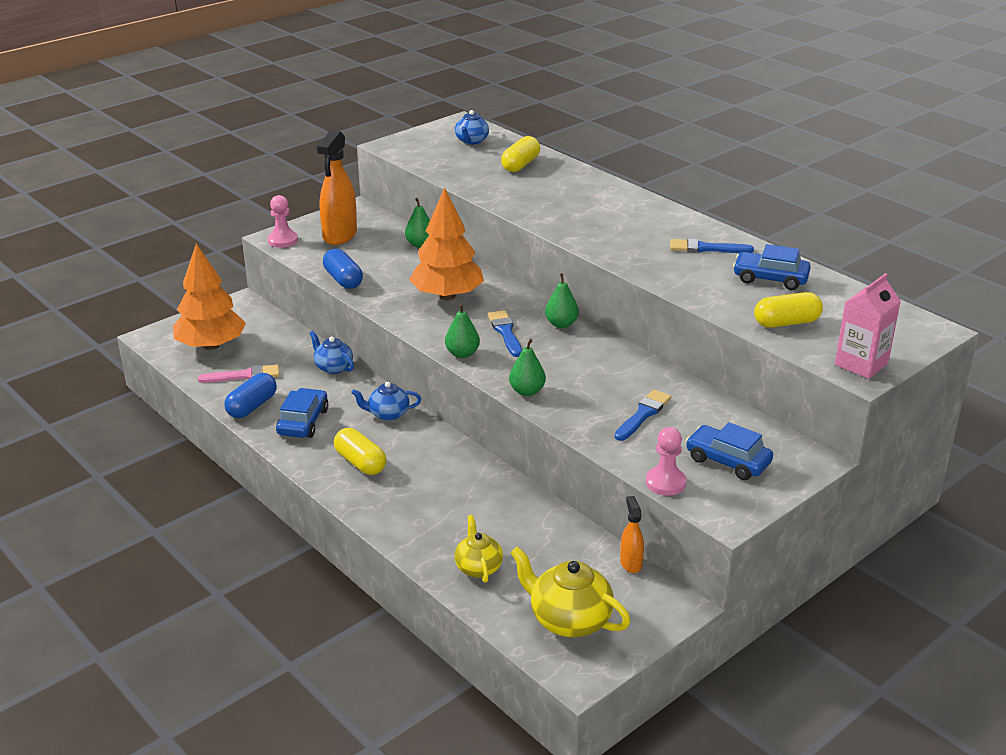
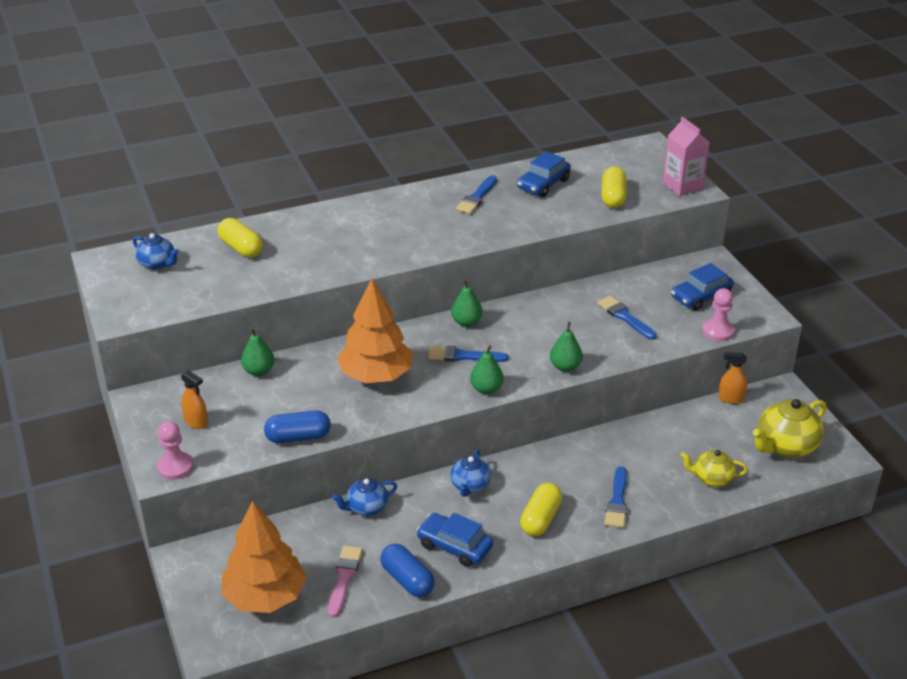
camera: 70 degrees left, 5 degrees up
(340, 235) = (196, 422): orange spray bottle -> orange spray bottle, size x0.51
(360, 463) = (540, 519): yellow capsule -> yellow capsule turned 45 degrees counterclockwise
(408, 506) = (617, 501): none -> blue brush

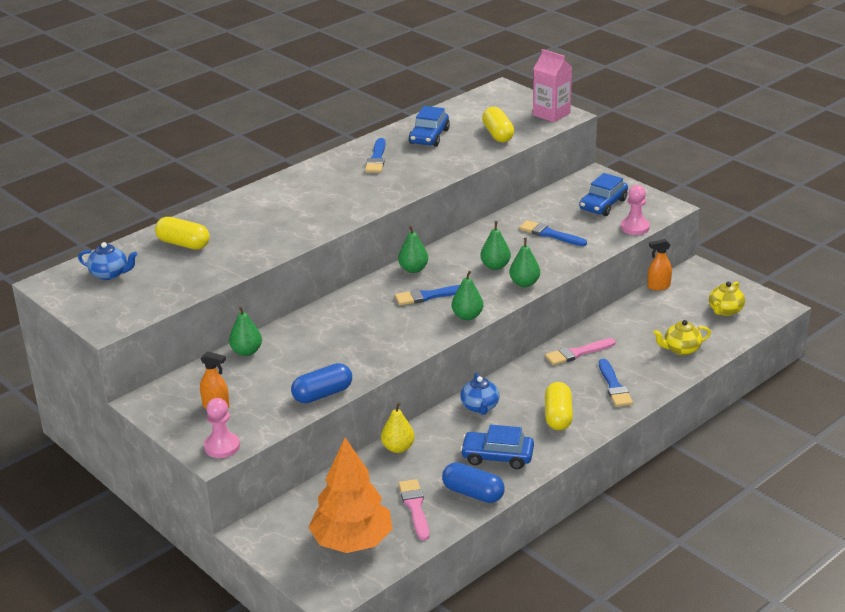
camera: 20 degrees left, 5 degrees down
(366, 507) = (398, 448): blue teapot -> yellow pear
(376, 376) = (360, 329): orange tree -> none
(548, 340) = (495, 266): none -> green pear
(602, 452) = (577, 353): none -> pink brush
(785, 446) = (725, 311): yellow teapot -> yellow teapot, size x0.62

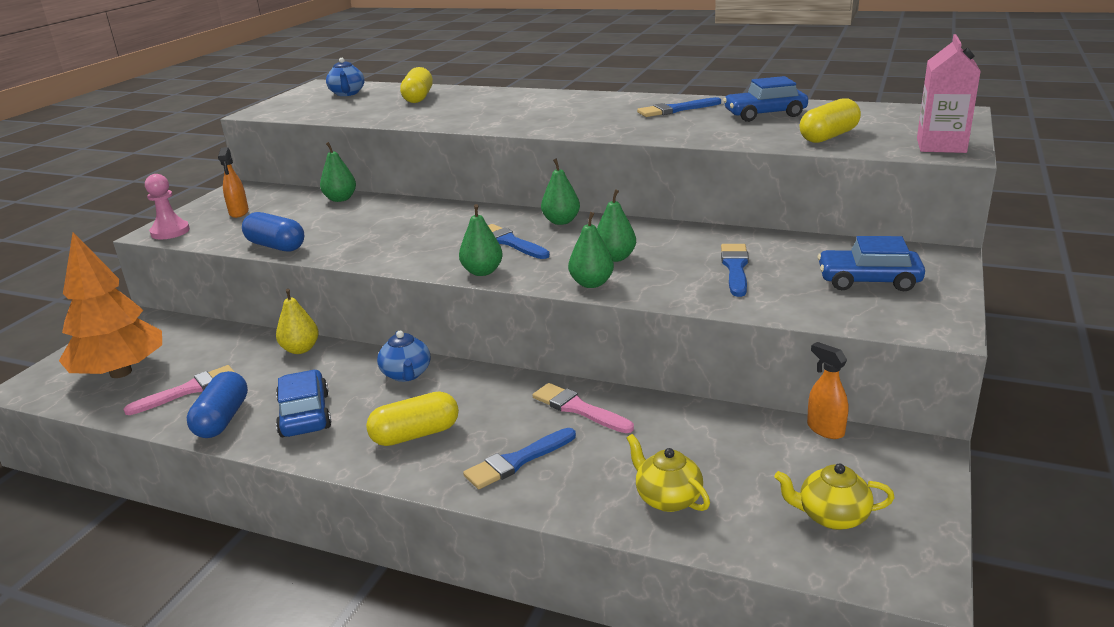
camera: 65 degrees right, 5 degrees down
(480, 407) = (406, 374): blue teapot -> blue teapot turned 75 degrees counterclockwise
(635, 227) = (837, 318): pink pawn -> none

